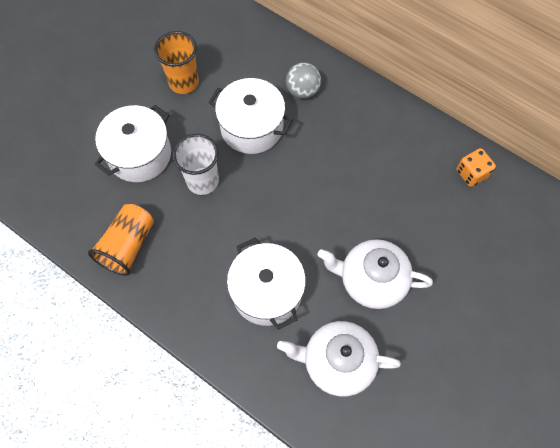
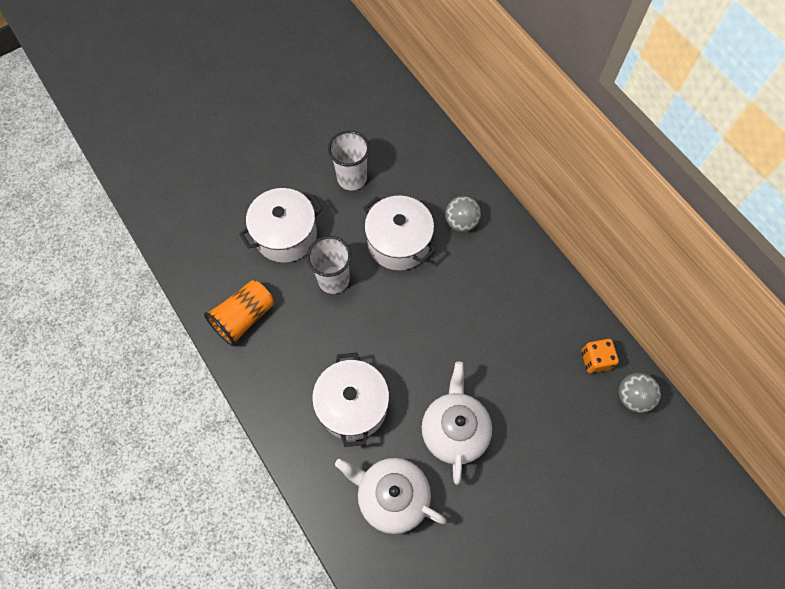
camera: 20 degrees right, 0 degrees up
(184, 82) = (352, 178): orange cup -> white cup
(371, 280) = (454, 430): white teapot -> white teapot turned 60 degrees clockwise
(516, 195) = (632, 397): none -> grey ball

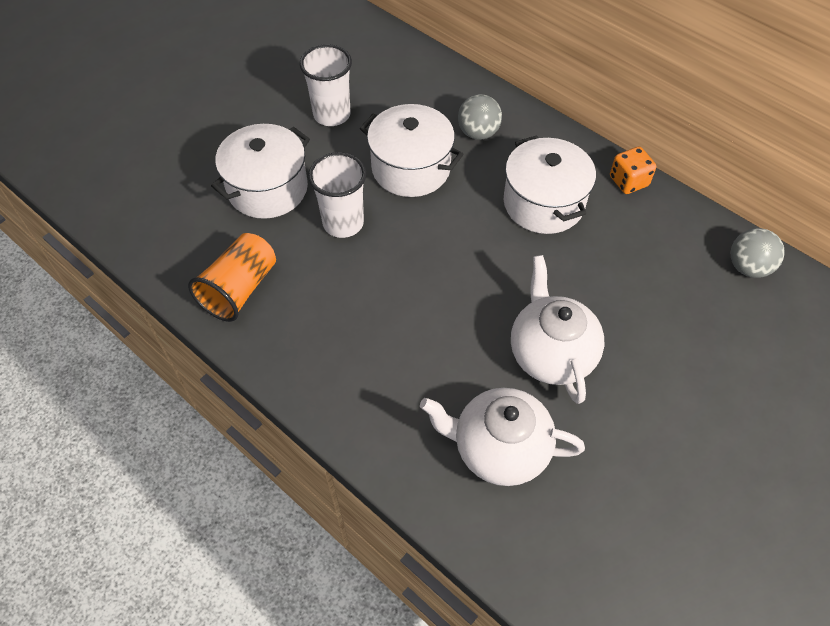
camera: 15 degrees left, 10 degrees down
(352, 406) = (413, 356): white pot -> white pot (543, 203)
(595, 360) = (689, 238): orange dice -> orange dice (628, 181)

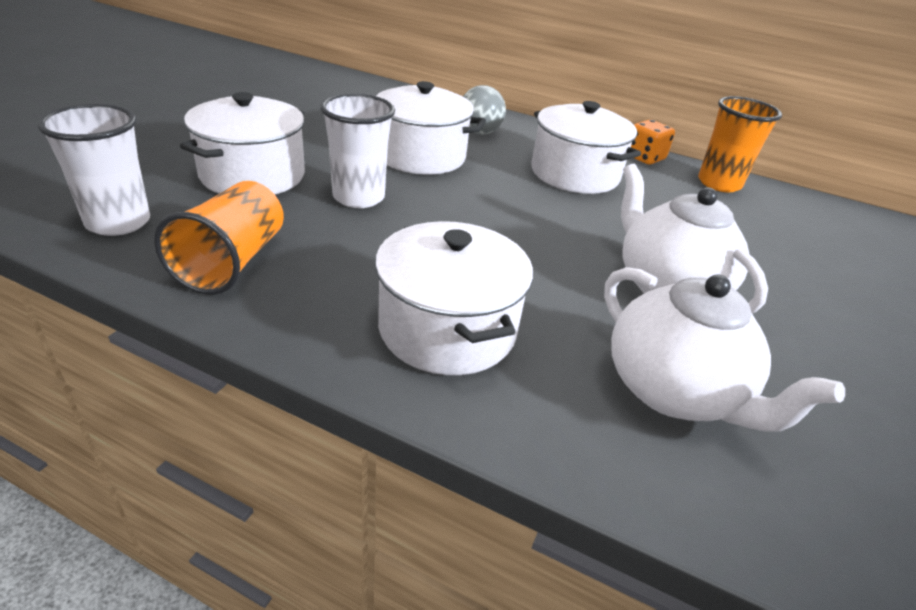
camera: 20 degrees left, 20 degrees down
(332, 114) = (316, 124): white cup -> white cup (118, 222)
(367, 372) = (447, 329): none -> white pot
(499, 449) = (674, 391): white teapot -> white teapot turned 120 degrees counterclockwise
(684, 227) = (719, 183): none -> orange cup
(748, 267) = (800, 206): grey ball -> none

